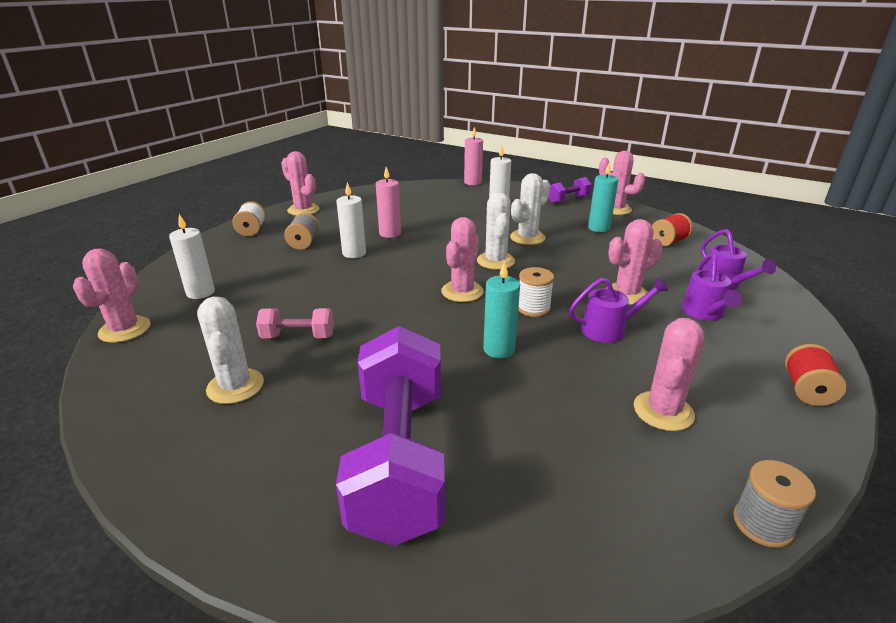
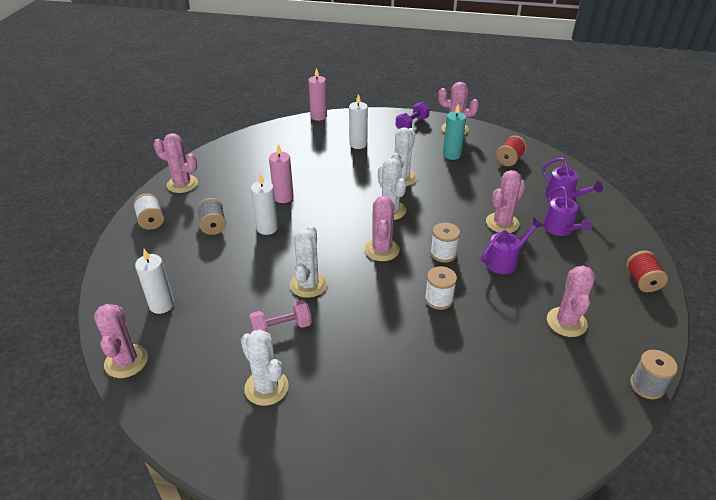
camera: 20 degrees left, 10 degrees up
(358, 305) = (308, 284): none -> white cactus
(400, 459) = (424, 409): purple dumbbell -> none
(499, 349) = (439, 299): turquoise candle -> white spool

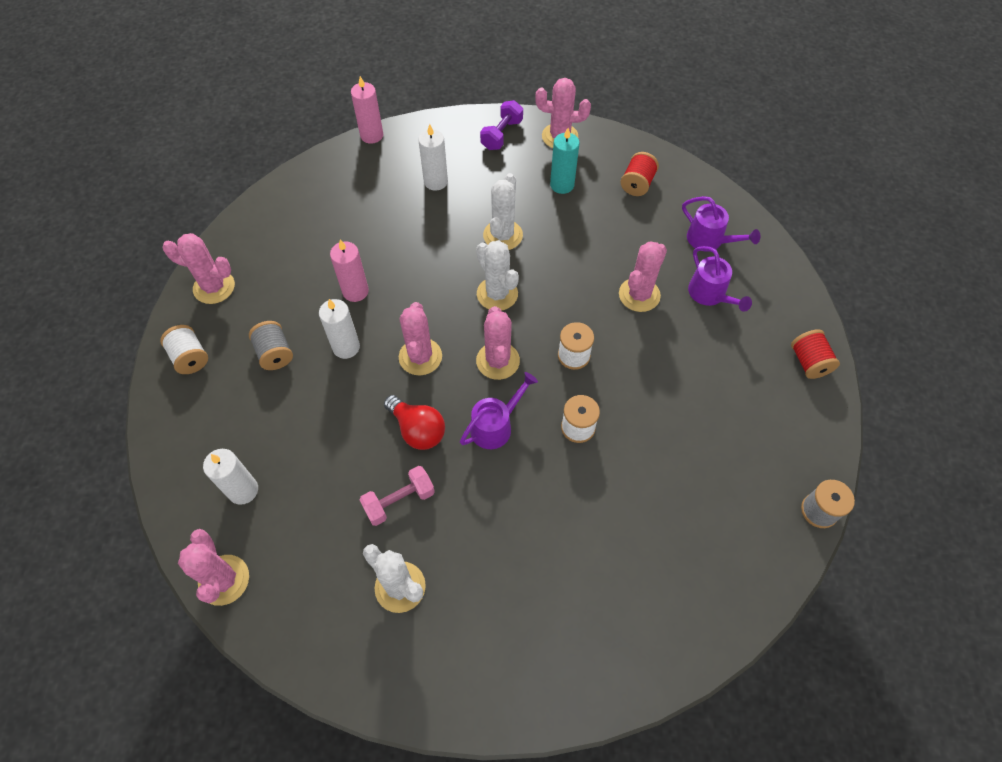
camera: 10 degrees left, 20 degrees up
(308, 284) = (417, 430): white cactus -> red light bulb
(505, 260) = (648, 355): purple watering can -> purple watering can (496, 425)
(566, 322) = (727, 437): pink cactus -> pink cactus (420, 357)

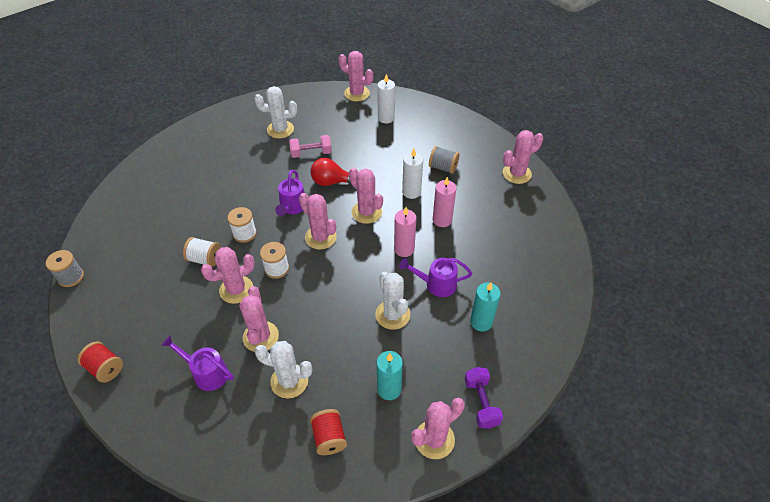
camera: 140 degrees right, 10 degrees down
(190, 357) = (480, 142): white spool -> white spool (205, 259)
(371, 135) = (569, 325): pink candle -> pink candle (404, 249)
(399, 501) = (311, 153): pink dumbbell -> pink dumbbell turned 60 degrees clockwise
(435, 181) = (481, 322): white candle -> turquoise candle
(497, 294) = (357, 273): white cactus -> white cactus (289, 381)
(632, 360) = (236, 290): none -> pink cactus
(709, 240) = (232, 423): purple watering can -> purple watering can (436, 284)

